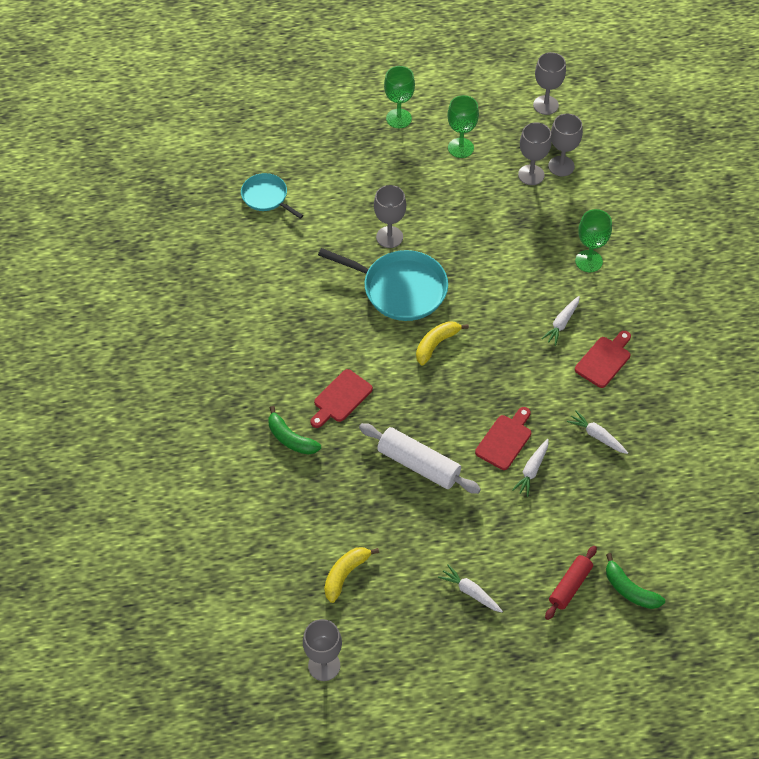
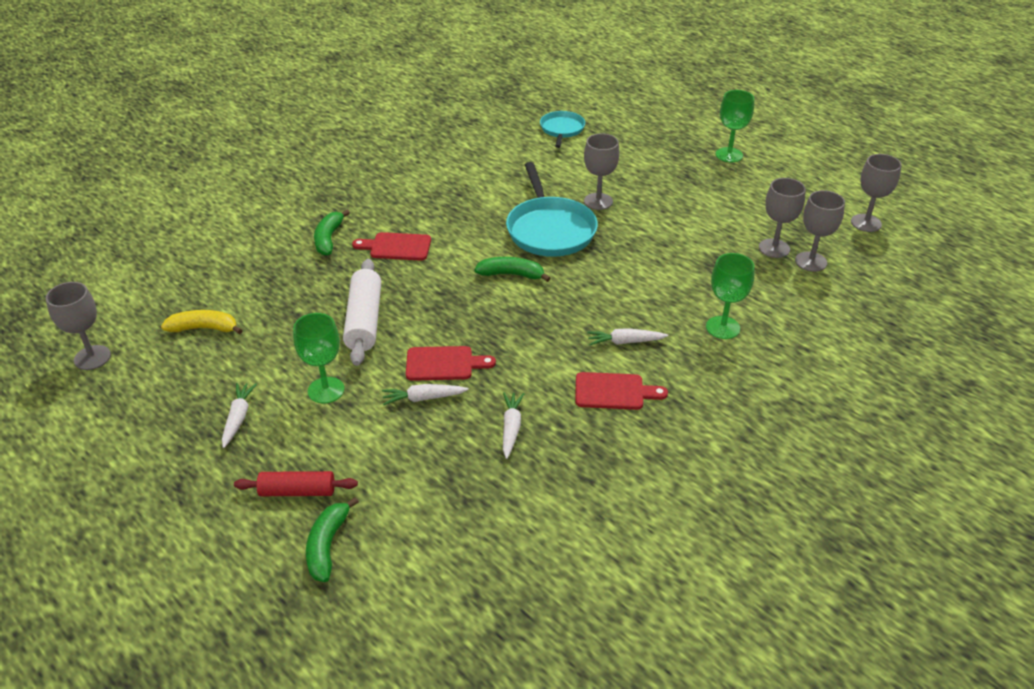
camera: 55 degrees right, 15 degrees down
(436, 344) = (511, 274): yellow banana -> green banana
(460, 148) = (745, 197): green goblet -> green goblet (326, 390)

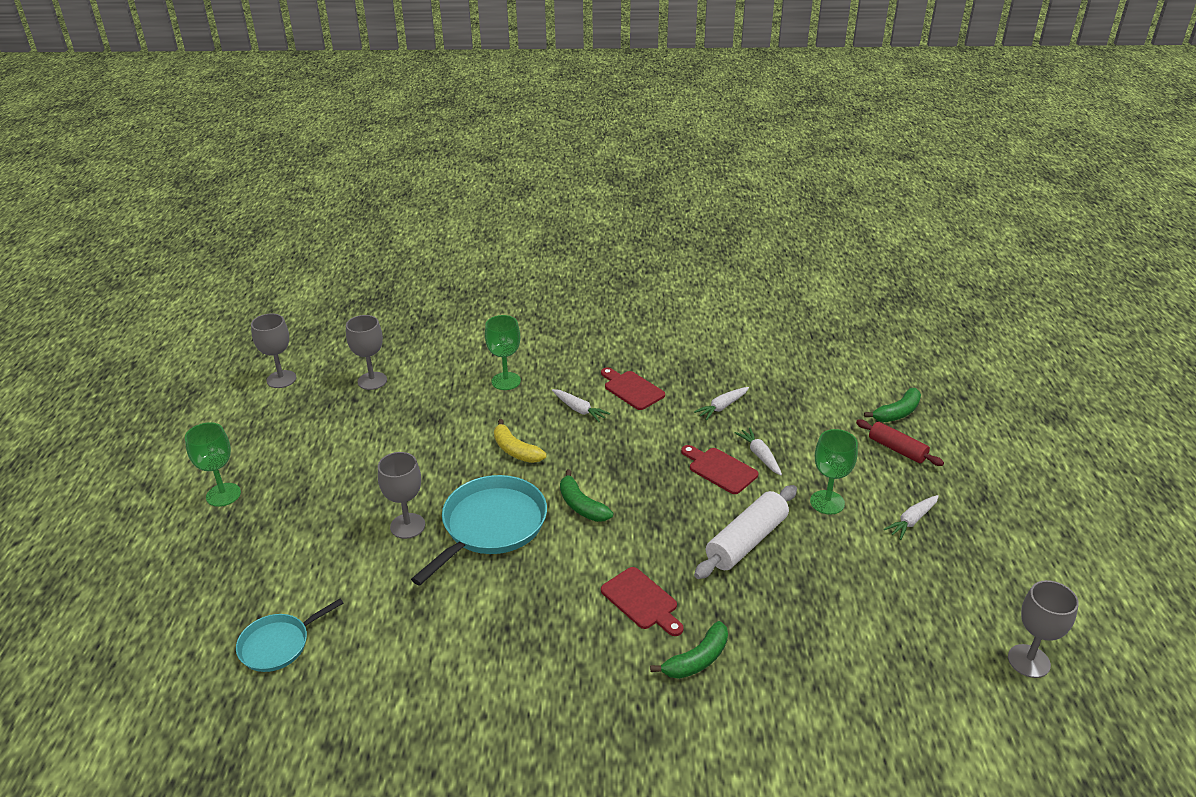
camera: 135 degrees left, 5 degrees down
(204, 328) = (899, 626): yellow banana -> yellow banana (515, 450)
(423, 398) = (760, 455): white carrot -> white carrot turned 150 degrees counterclockwise
(774, 248) = (372, 403): grey goblet -> none

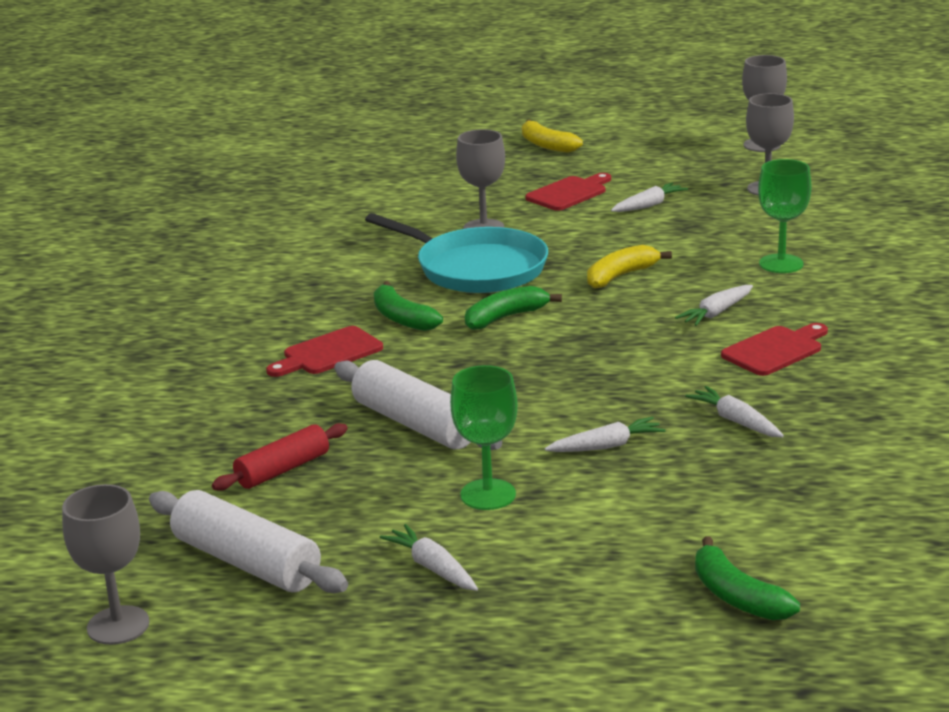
camera: 95 degrees right, 10 degrees down
(223, 495) = (546, 145): green goblet -> yellow banana
(278, 645) = (328, 190): turquoise pan -> none
(386, 436) = (648, 205): none -> white carrot
(697, 660) = (226, 383): green banana -> green banana (402, 318)
(720, 469) = (574, 412): red cutting board -> red cutting board (569, 193)
(897, 449) = (622, 580): red rolling pin -> red rolling pin (283, 470)
(937, 606) = (247, 562): none -> white rolling pin

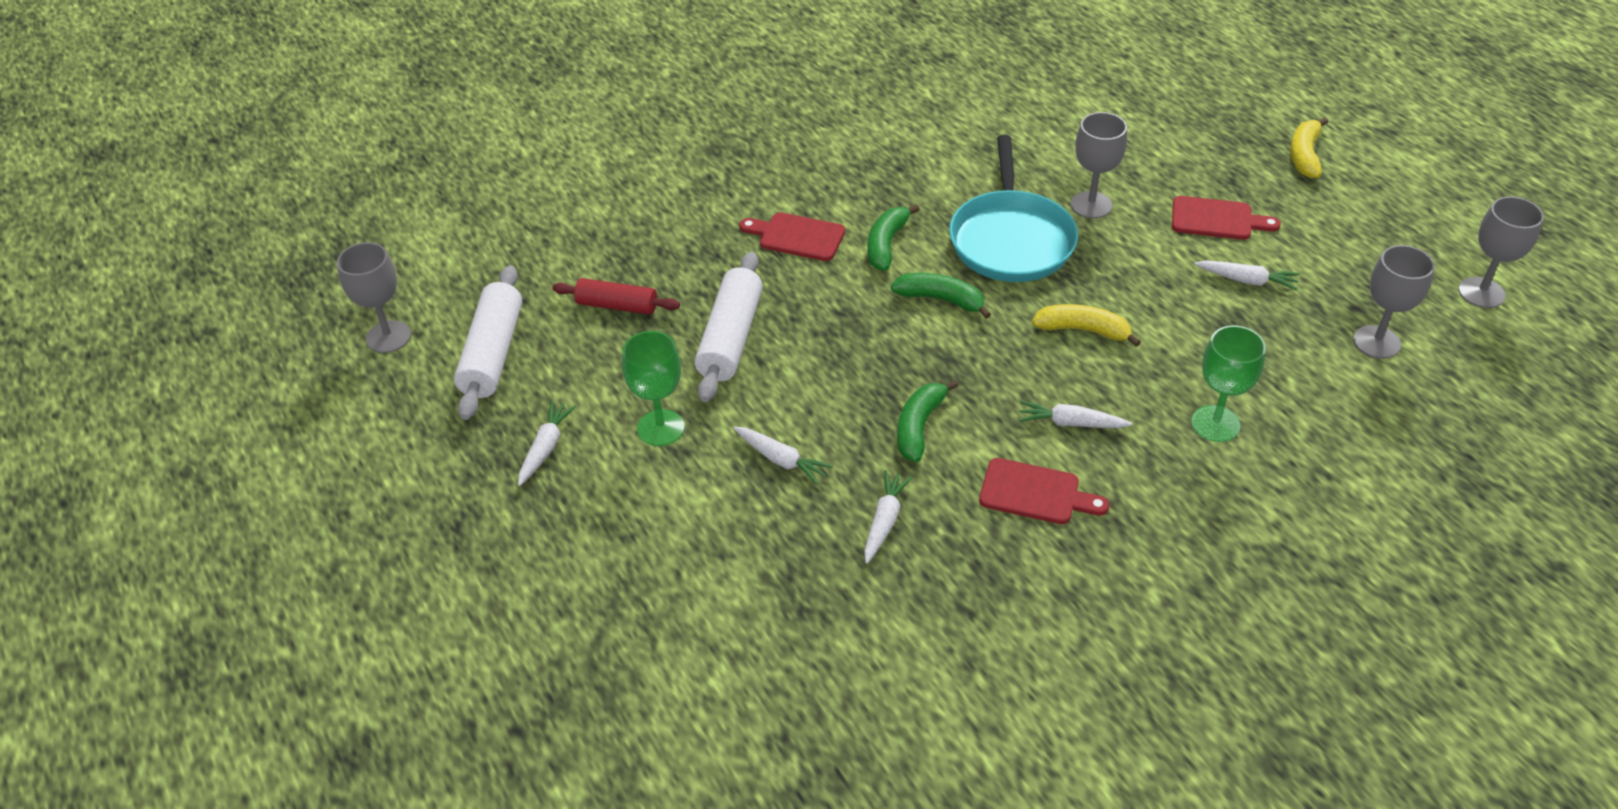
camera: 55 degrees right, 20 degrees up
(736, 596) = (617, 637): green banana -> green banana (919, 426)

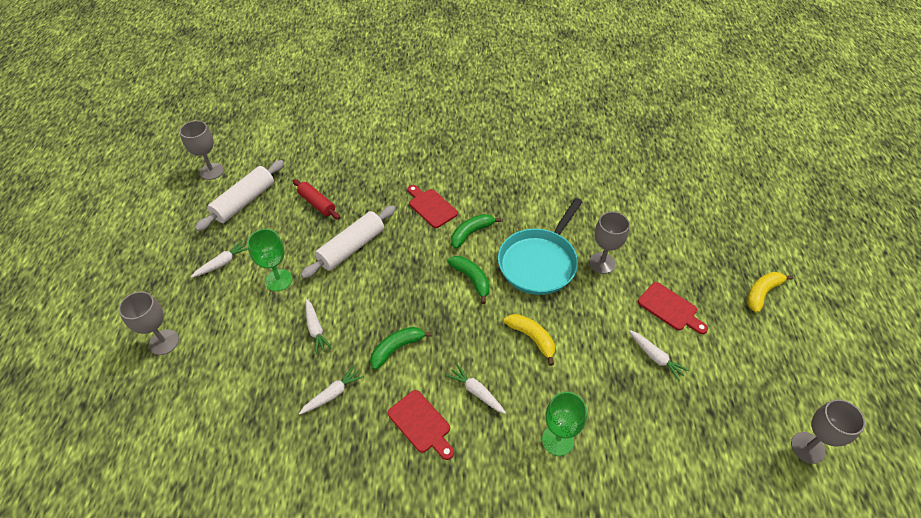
camera: 30 degrees right, 5 degrees up
(1376, 342) = (705, 443): grey goblet -> grey goblet (164, 342)

